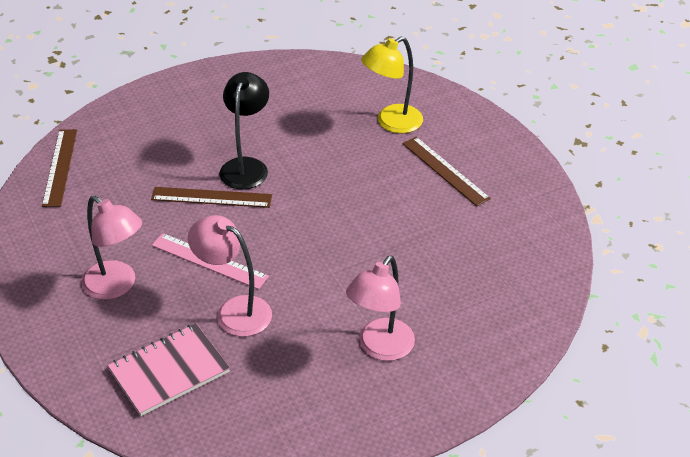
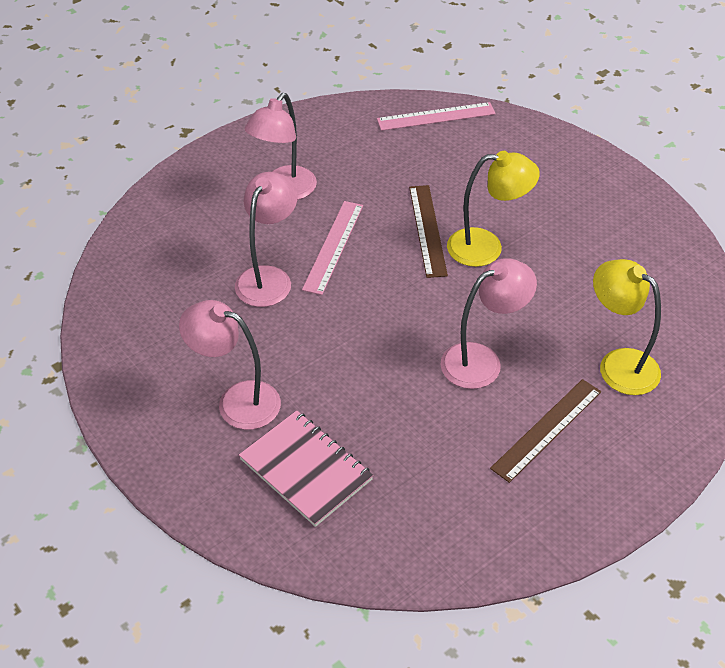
camera: 80 degrees right, 5 degrees up
(60, 167) = (436, 116): brown ruler -> pink ruler
(169, 371) = (185, 247): pink notebook -> pink notebook (306, 469)
(246, 166) = (486, 247): black lamp -> yellow lamp
(370, 191) = (482, 360): none -> pink lamp

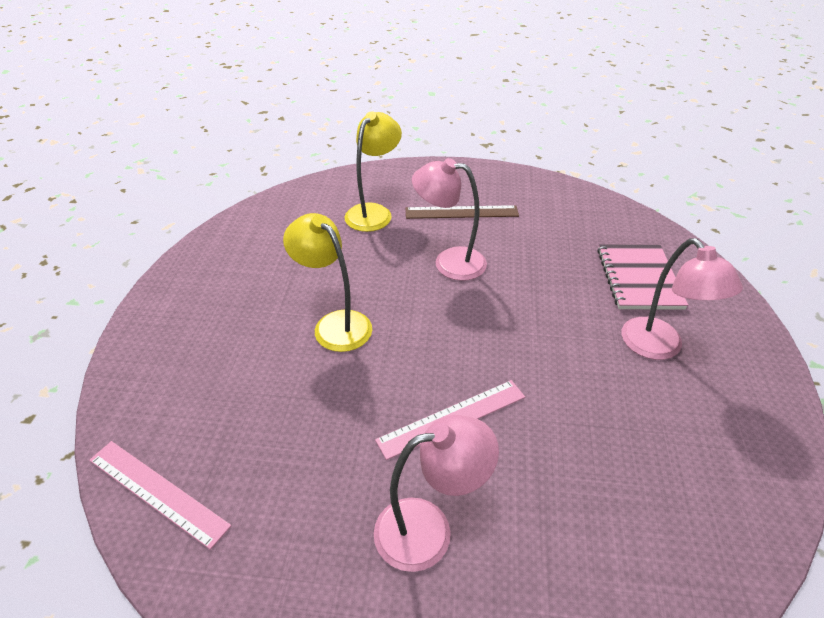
camera: 135 degrees left, 5 degrees down
(268, 278) = (545, 432): pink lamp -> none
(427, 230) = (355, 371): brown ruler -> none
(618, 364) = (374, 212): yellow lamp -> yellow lamp turned 150 degrees counterclockwise

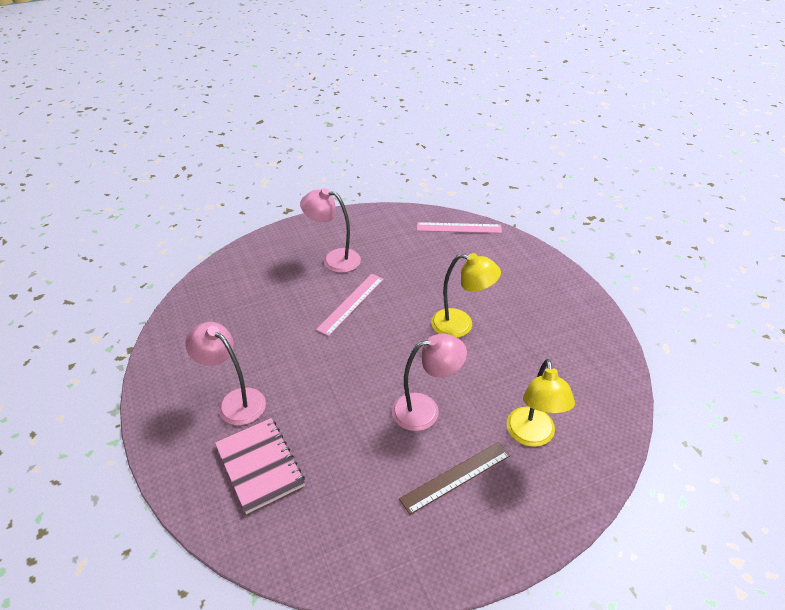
camera: 150 degrees right, 0 degrees up
(429, 529) = (334, 259): pink lamp -> pink lamp turned 60 degrees clockwise

